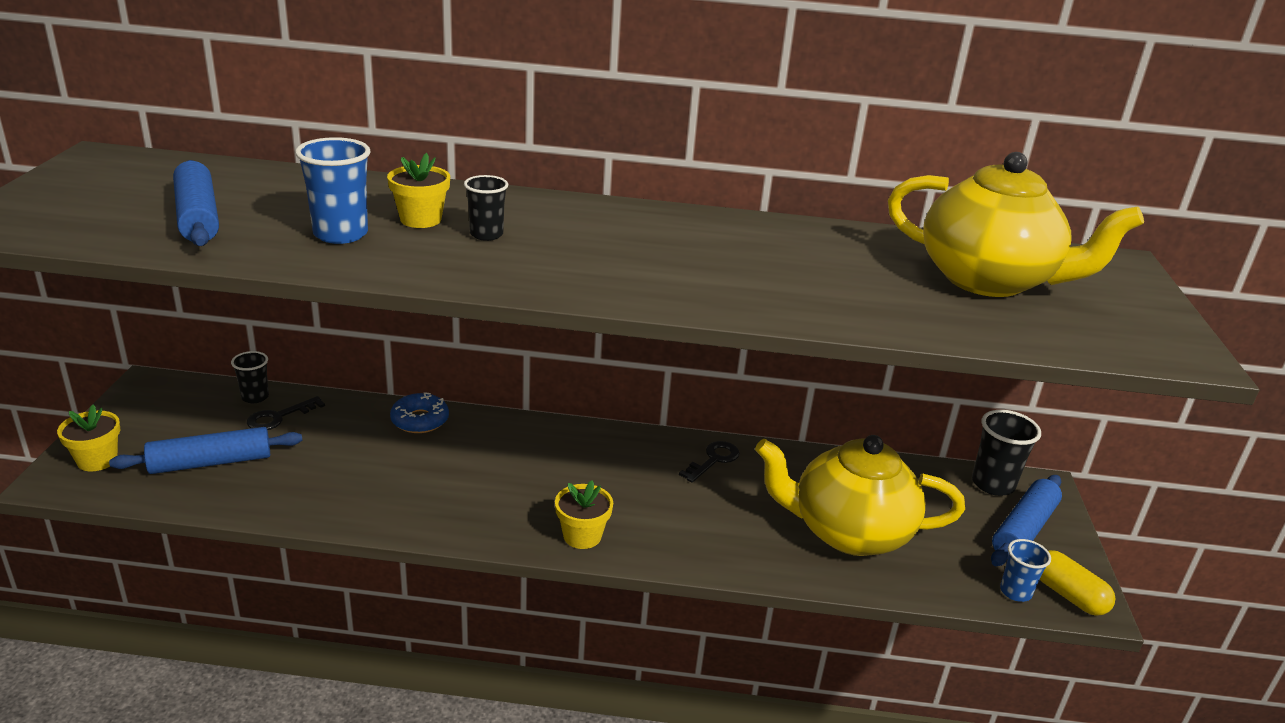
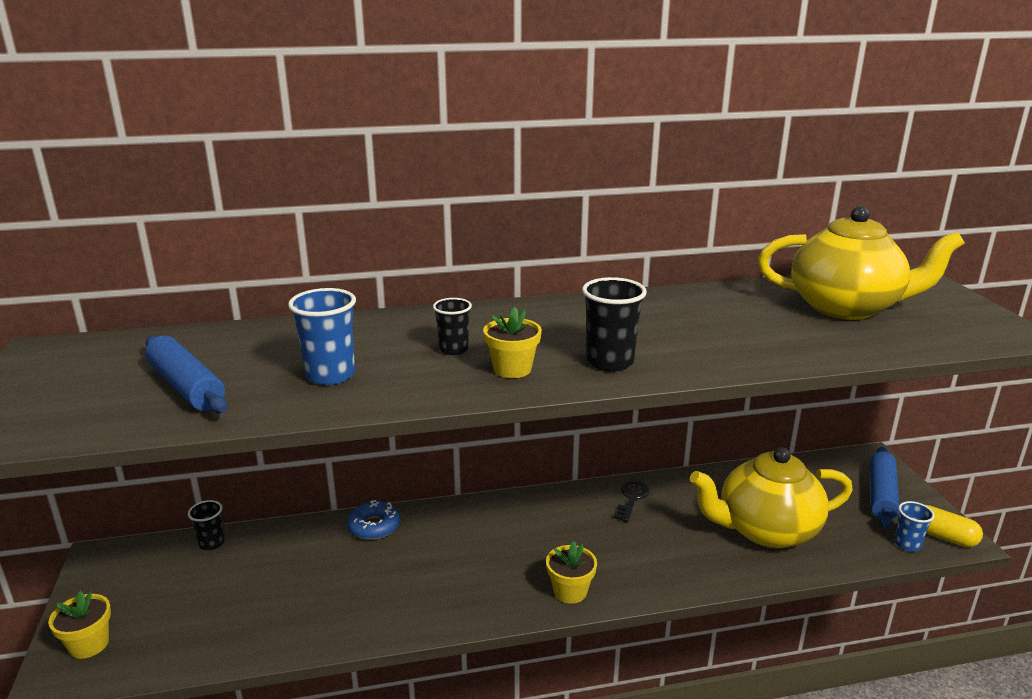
camera: 15 degrees left, 5 degrees down
(211, 462) = (204, 616): blue rolling pin -> none
(279, 417) = (245, 556): black key -> none
(420, 219) = (388, 348): yellow flower pot -> yellow flower pot (512, 369)
(993, 484) = (838, 465): black cup -> black cup (610, 362)

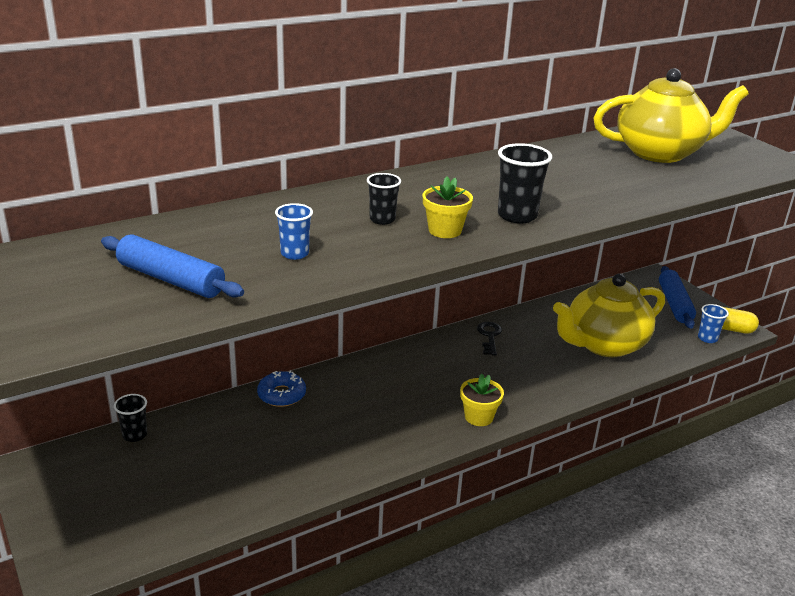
camera: 20 degrees left, 5 degrees up
(89, 644) = (75, 541): yellow flower pot -> none
(330, 375) = (294, 253): blue cup -> blue cup, size x0.63

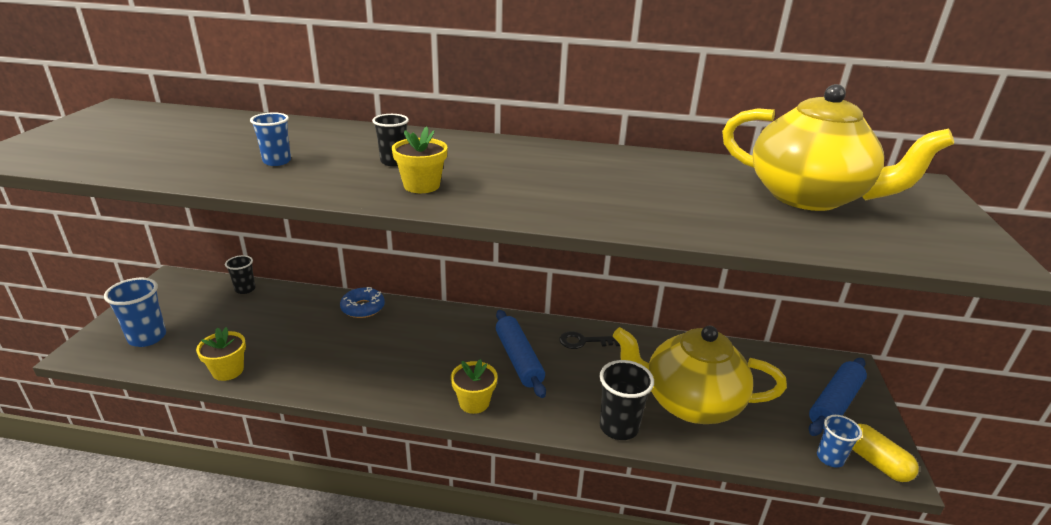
camera: 40 degrees right, 0 degrees up
(112, 525) = (147, 337): none -> blue cup
(171, 279) = (170, 149): blue rolling pin -> blue rolling pin (518, 359)
(248, 504) = (228, 371): none -> yellow flower pot
(489, 336) = (584, 341): black key -> black key turned 135 degrees counterclockwise
(517, 216) = (513, 197): black cup -> black cup (619, 427)

